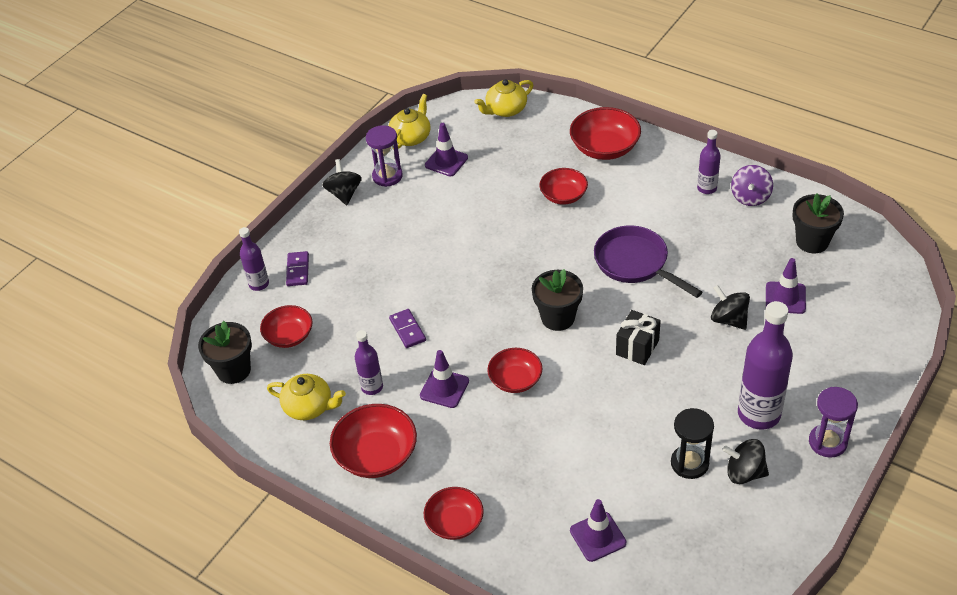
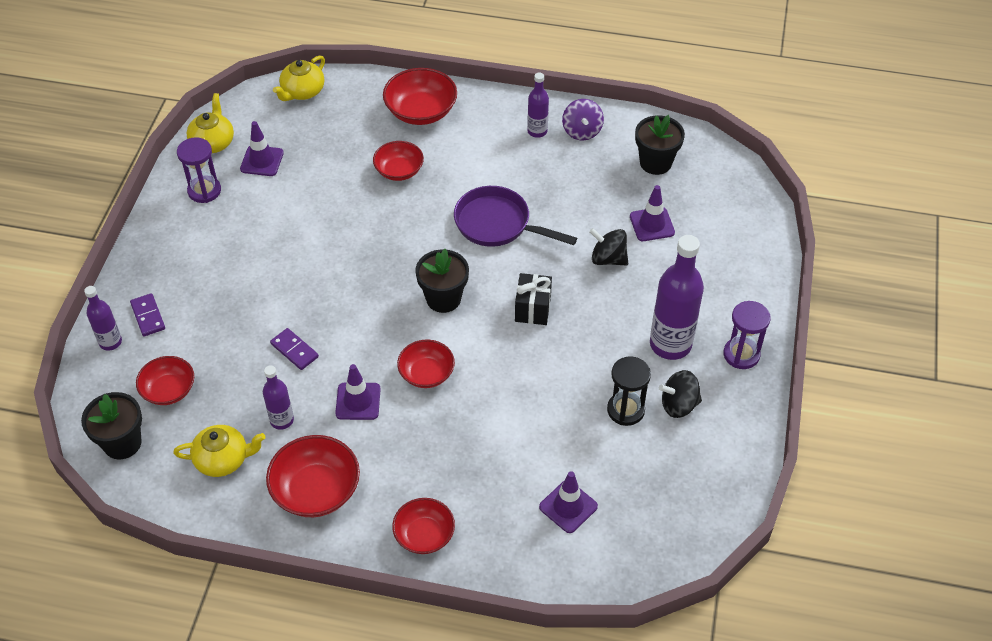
camera: 25 degrees left, 5 degrees up
(344, 194) = (164, 220): black spinning top -> none

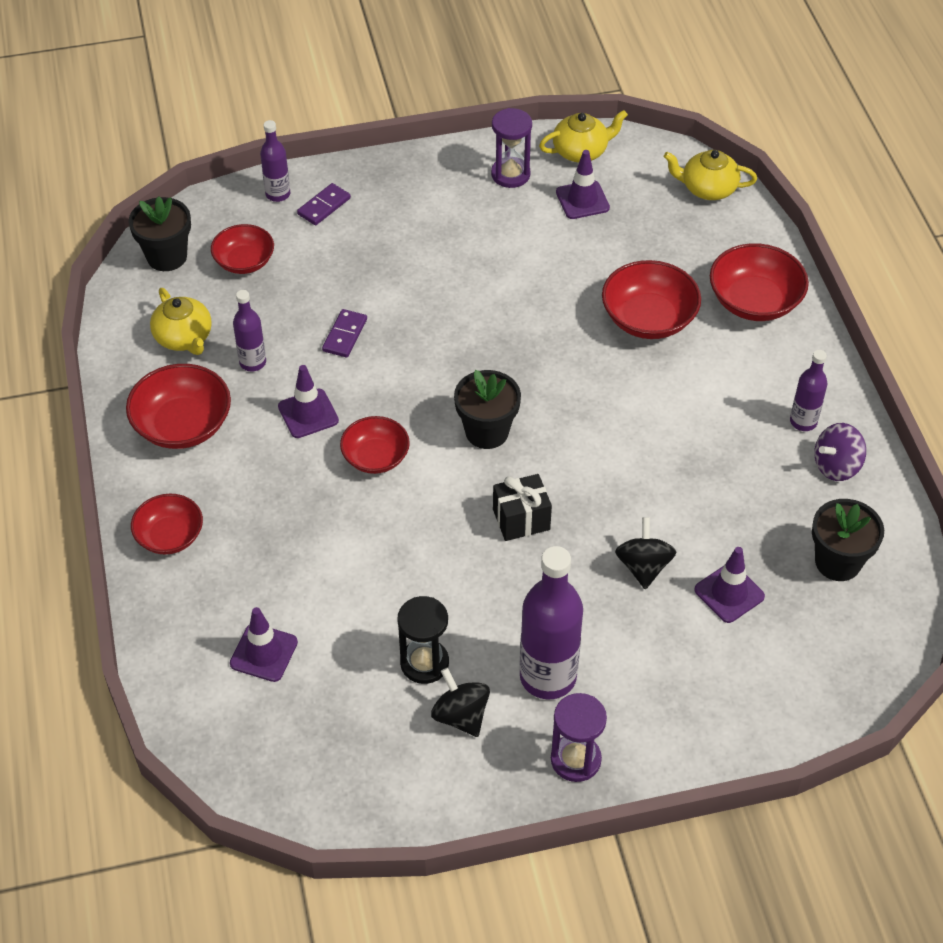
camera: 65 degrees right, 0 degrees up
(399, 170) = (648, 318): red bowl -> red bowl, size x1.52
(498, 224) = (628, 439): purple pan -> none

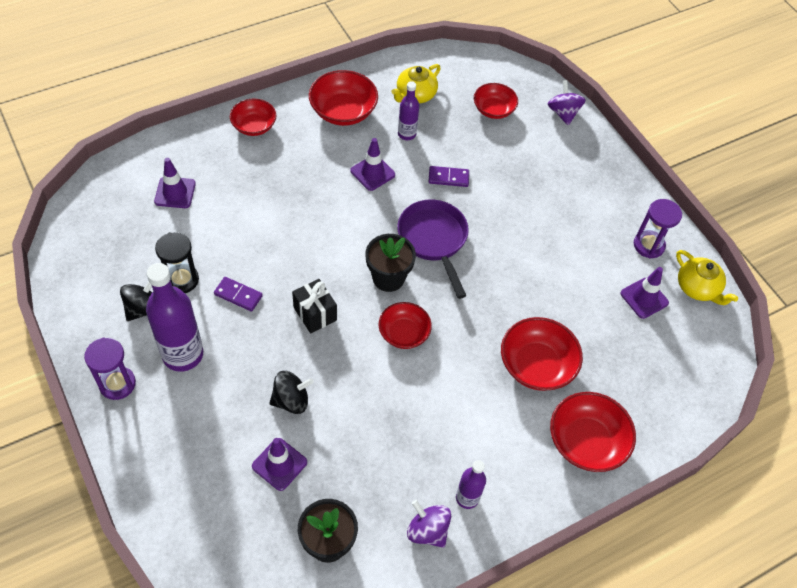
camera: 70 degrees right, 5 degrees up
(167, 256) = (481, 70): black flower pot -> none
(278, 194) = (563, 113): purple bottle -> purple spinning top
(324, 206) = (563, 140): purple domino -> purple domino (238, 295)
(375, 457) = (346, 217): red bowl -> red bowl (404, 333)
(441, 373) = (434, 240): none -> purple pan
(707, 188) = (700, 387): yellow teapot -> none

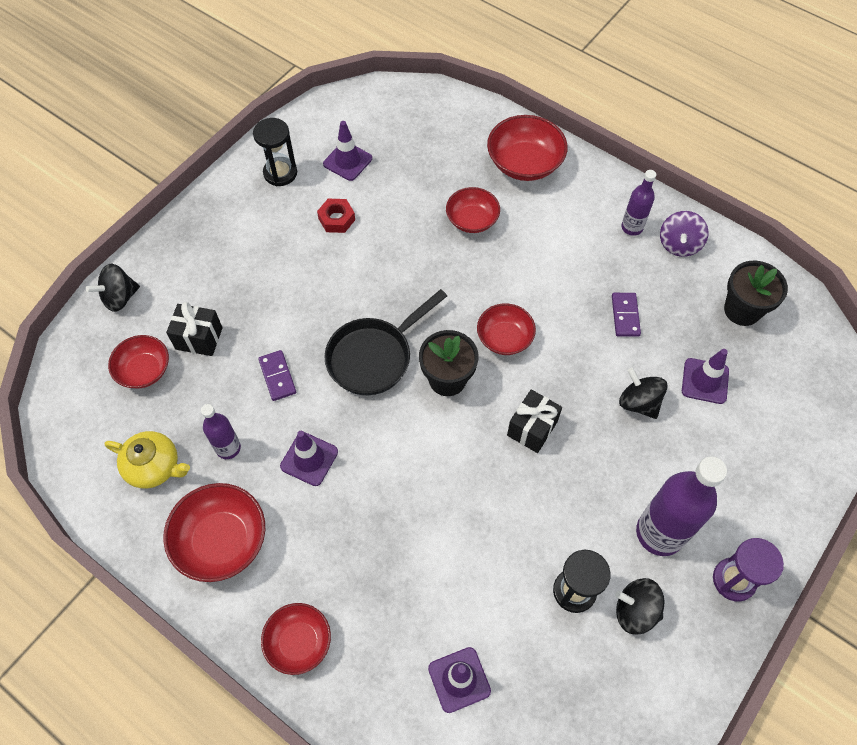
camera: 110 degrees left, 5 degrees up
(238, 295) = (556, 517): purple domino -> purple domino (625, 316)
(434, 240) = (374, 356): purple pan -> black pan
(505, 145) = (199, 338): none -> black gift
(536, 365) = (472, 220): red bowl -> red bowl, size x0.66
(563, 113) = (120, 298): purple spinning top -> black spinning top
(580, 266) = (336, 219): none -> red nut
(648, 245) = (280, 173): purple hourglass -> black hourglass
(697, 288) = (313, 126): yellow teapot -> none

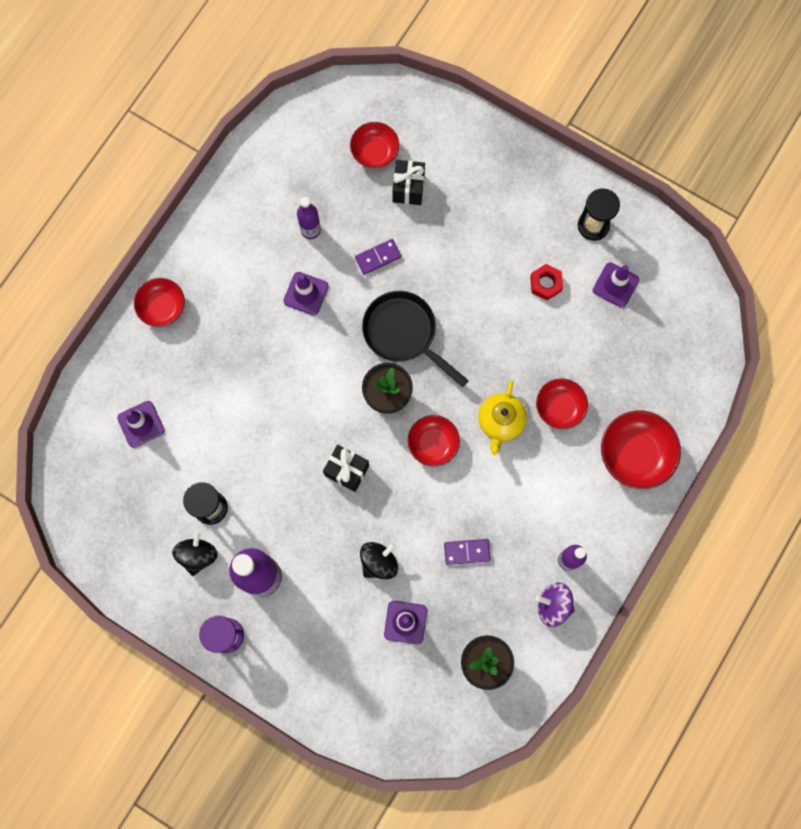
camera: 85 degrees right, 15 degrees up
(120, 298) = (442, 116): black spinning top -> none
(154, 467) = (291, 178): yellow teapot -> yellow teapot (500, 421)
(221, 540) = (235, 239): red bowl -> none

